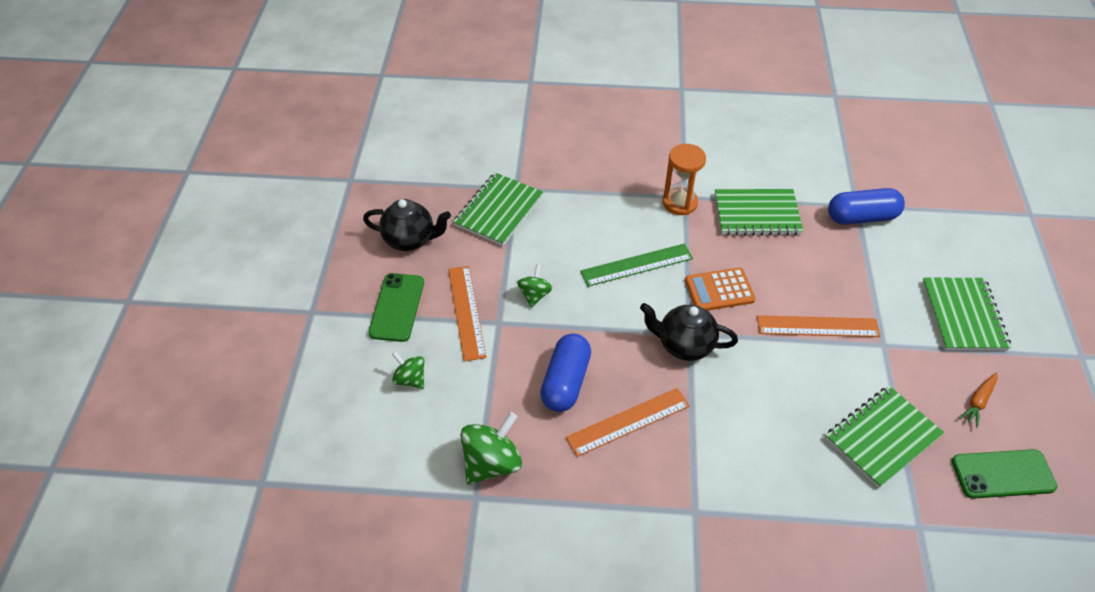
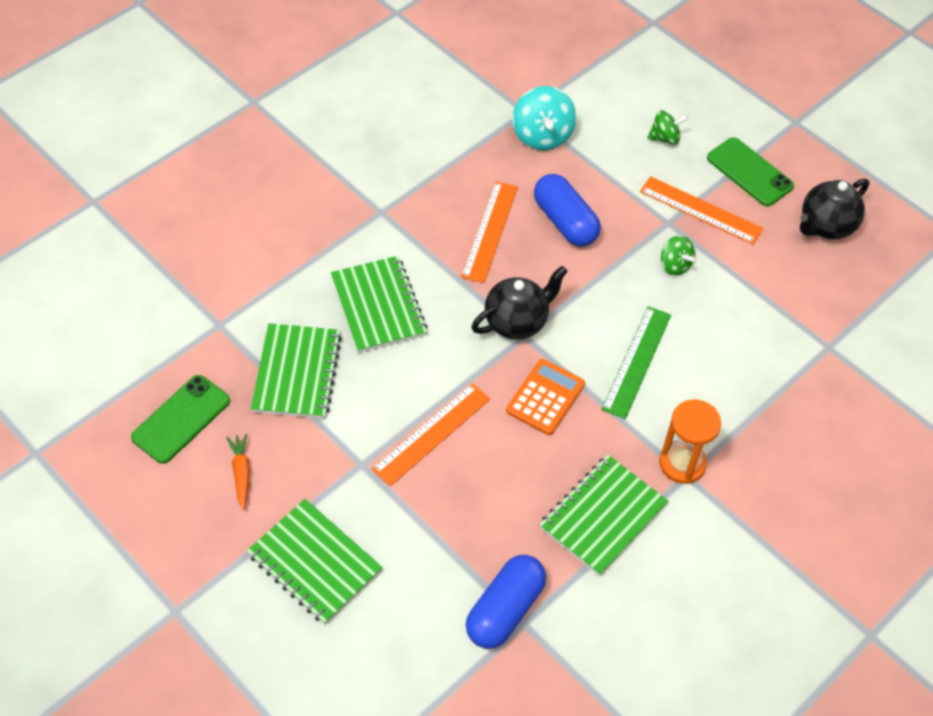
camera: 130 degrees right, 5 degrees up
(492, 463) = (542, 136): green spinning top -> turquoise spinning top
(498, 211) = (807, 311): green notebook -> green notebook (378, 306)

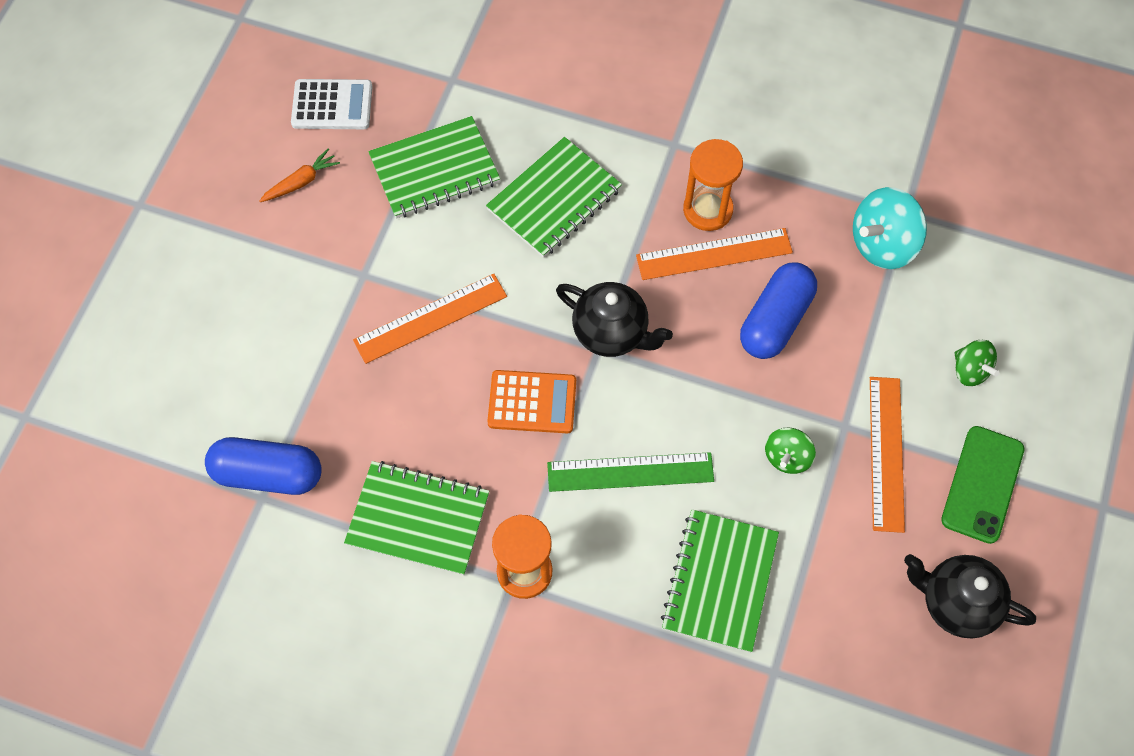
camera: 65 degrees right, 10 degrees up
(181, 419) = (332, 105): green phone -> white calculator
(314, 563) = (238, 288): green notebook -> green notebook (719, 581)
(431, 433) = (430, 318): orange ruler -> orange ruler turned 45 degrees counterclockwise
(450, 218) = (707, 210): none -> orange hourglass

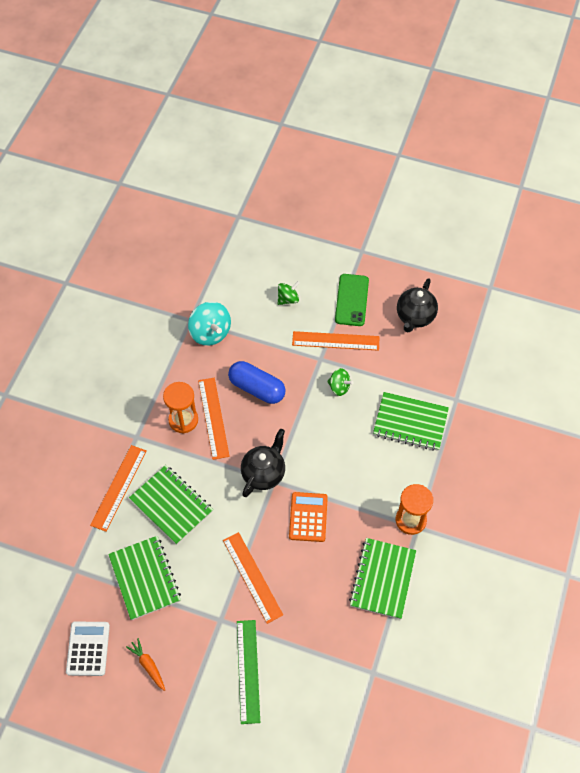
camera: 90 degrees left, 5 degrees down
(268, 474) = (357, 670): blue capsule -> none
(585, 126) = (119, 487): none -> orange ruler
(630, 472) = (350, 465): green ruler -> green ruler (248, 671)
(982, 484) = (351, 300): green phone -> green phone turned 75 degrees clockwise

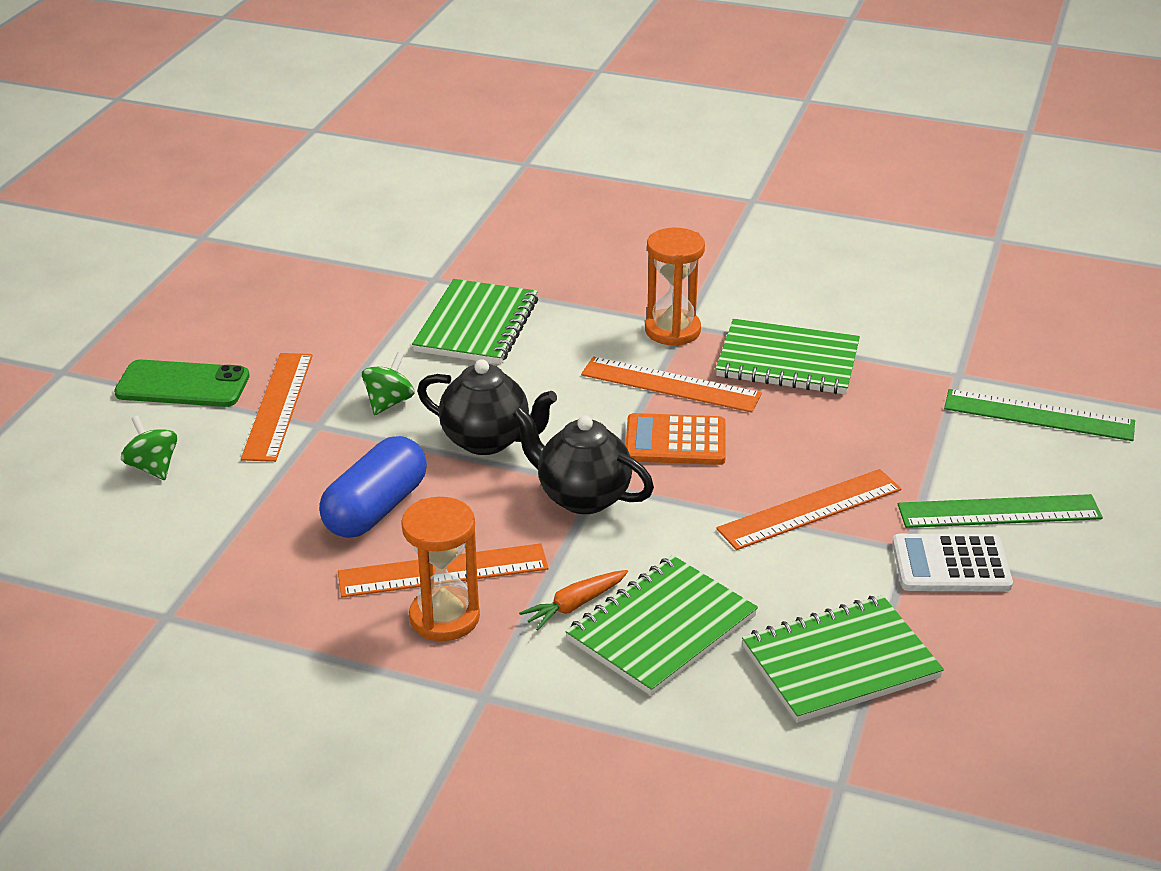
camera: 90 degrees left, 25 degrees down
(88, 648) = (1023, 746): white calculator -> white calculator (951, 564)
(119, 487) = (620, 719): orange ruler -> orange ruler (670, 385)
(148, 665) = (1031, 648): orange carrot -> orange carrot (575, 605)
(210, 333) = (212, 582): turquoise spinning top -> none
(333, 711) = (1038, 415): none -> green ruler
(415, 317) = (246, 314): black teapot -> black teapot (487, 440)

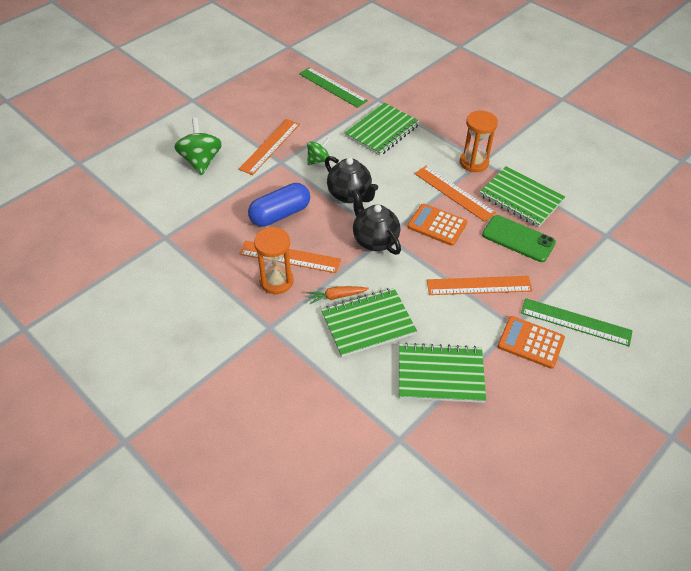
camera: 25 degrees right, 15 degrees up
(153, 467) = (201, 161): green spinning top -> green spinning top, size x1.69
(182, 385) = (236, 122): green phone -> green phone (518, 239)
(951, 564) = (530, 342): white calculator -> orange calculator
(1038, 415) = (634, 273): green ruler -> green ruler (332, 87)

